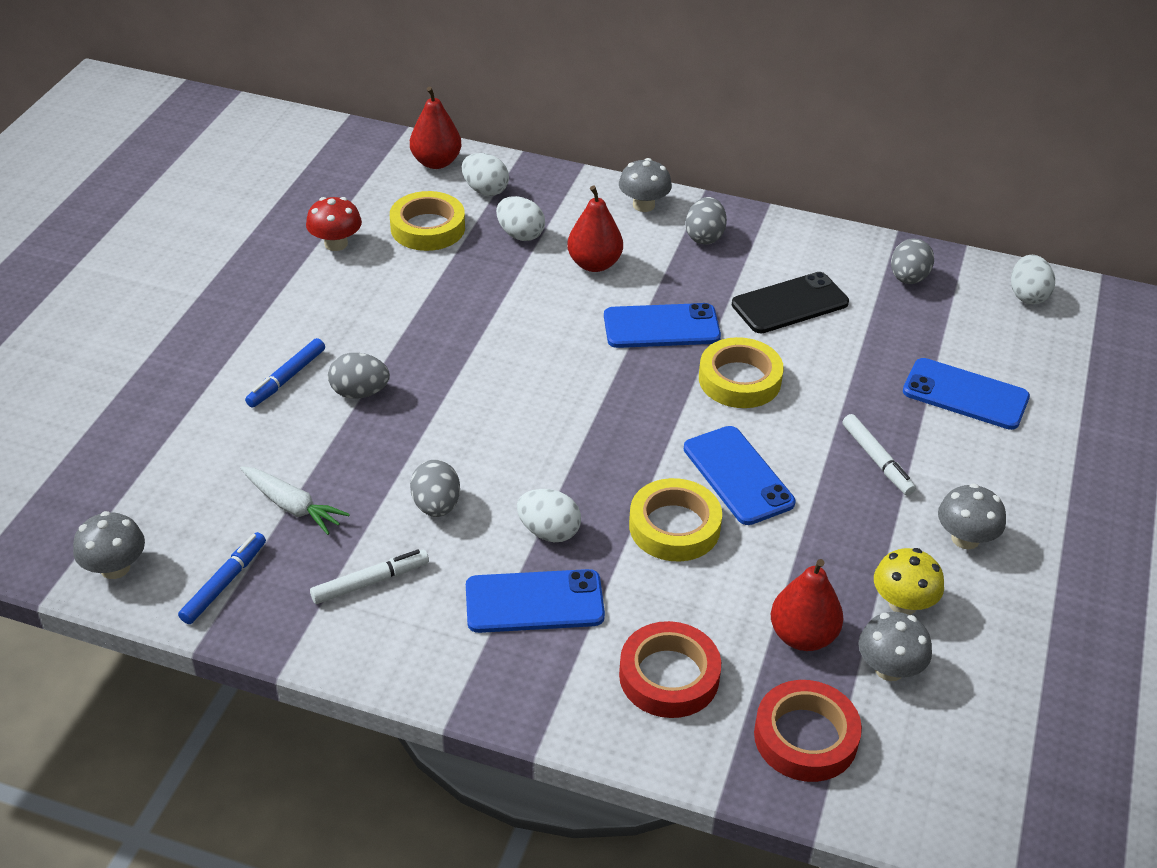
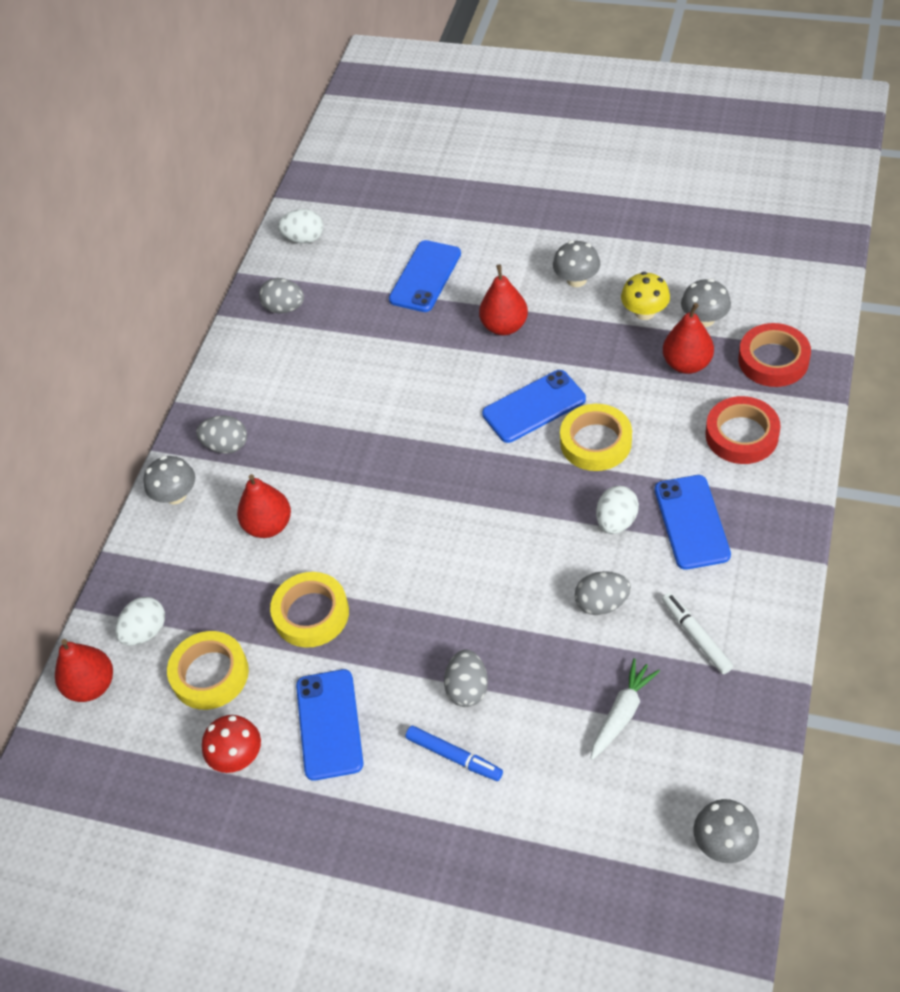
camera: 85 degrees left, 10 degrees up
(224, 583) = (721, 746): blue marker -> none
(520, 234) = (222, 591): white egg -> none
(661, 327) = (357, 468): blue phone -> blue phone (329, 724)
(739, 380) = (421, 411): yellow tape -> yellow tape (311, 614)
(790, 303) = (321, 382): black phone -> none
(877, 460) = (504, 326): white marker -> red pear

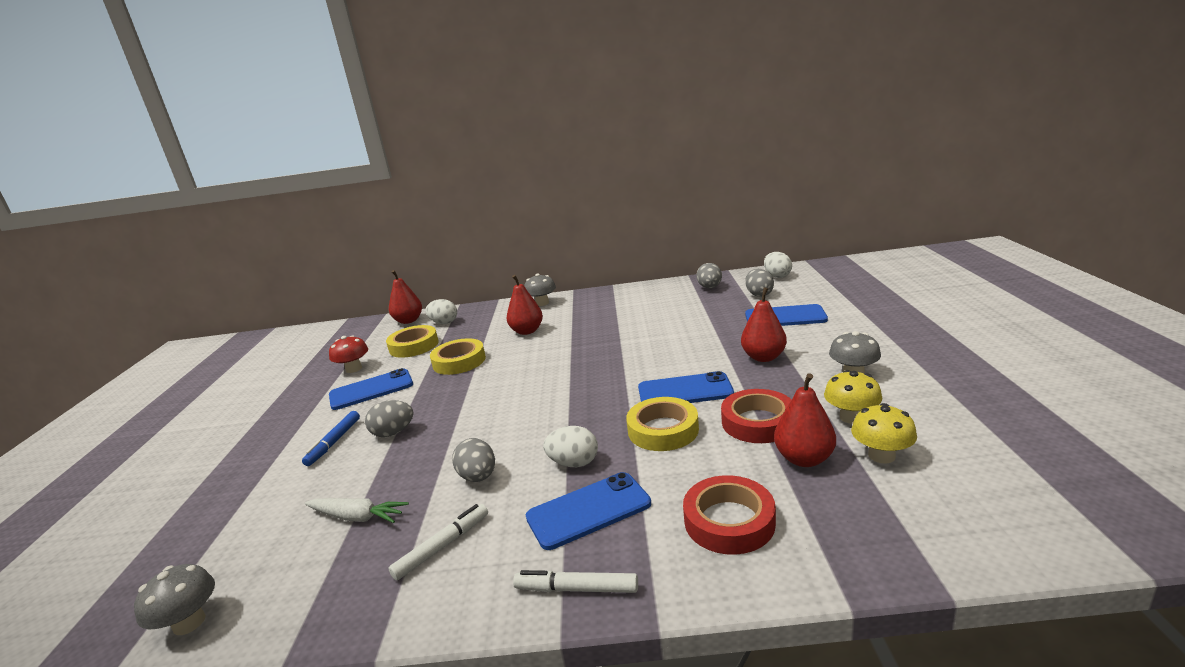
camera: 70 degrees right, 30 degrees down
(226, 446) = (585, 304): grey egg -> grey egg (759, 294)
(534, 406) = (685, 391): blue phone -> blue phone turned 45 degrees counterclockwise
(704, 319) = (881, 455): grey mushroom -> yellow mushroom
(773, 360) = (868, 522): red tape -> red tape (758, 422)
(779, 545) = (576, 589): none -> white marker

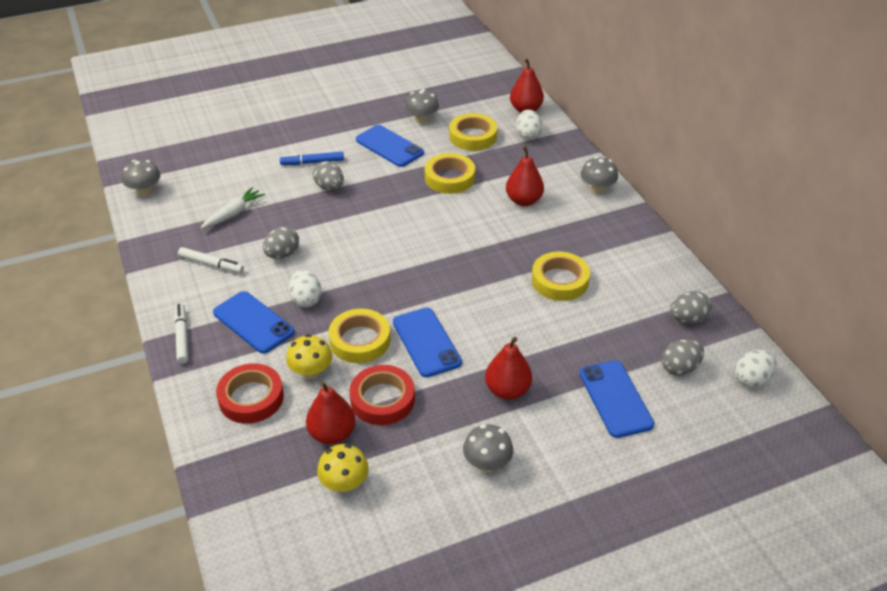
camera: 65 degrees right, 20 degrees up
(354, 369) = (422, 119): red mushroom -> grey mushroom
(357, 517) = (233, 214): white carrot -> white carrot turned 135 degrees counterclockwise
(639, 325) = (560, 281): none -> yellow tape
(851, 417) = (402, 463): yellow mushroom -> yellow mushroom (311, 371)

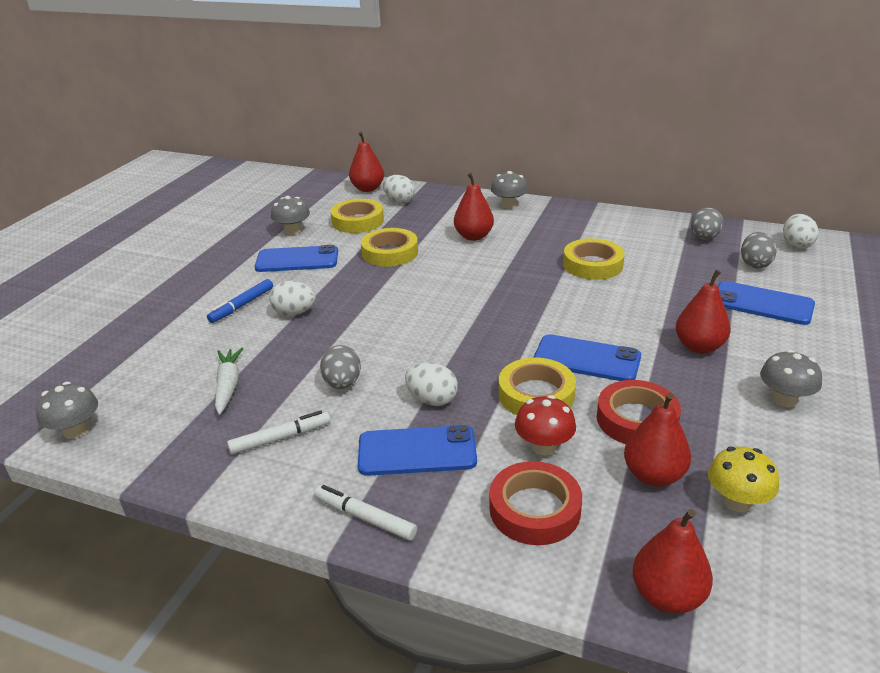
camera: 45 degrees left, 10 degrees down
(232, 487) = (667, 596): none -> red pear
(311, 371) = (544, 446): yellow mushroom -> red mushroom
(330, 187) = (294, 313): grey egg -> white egg

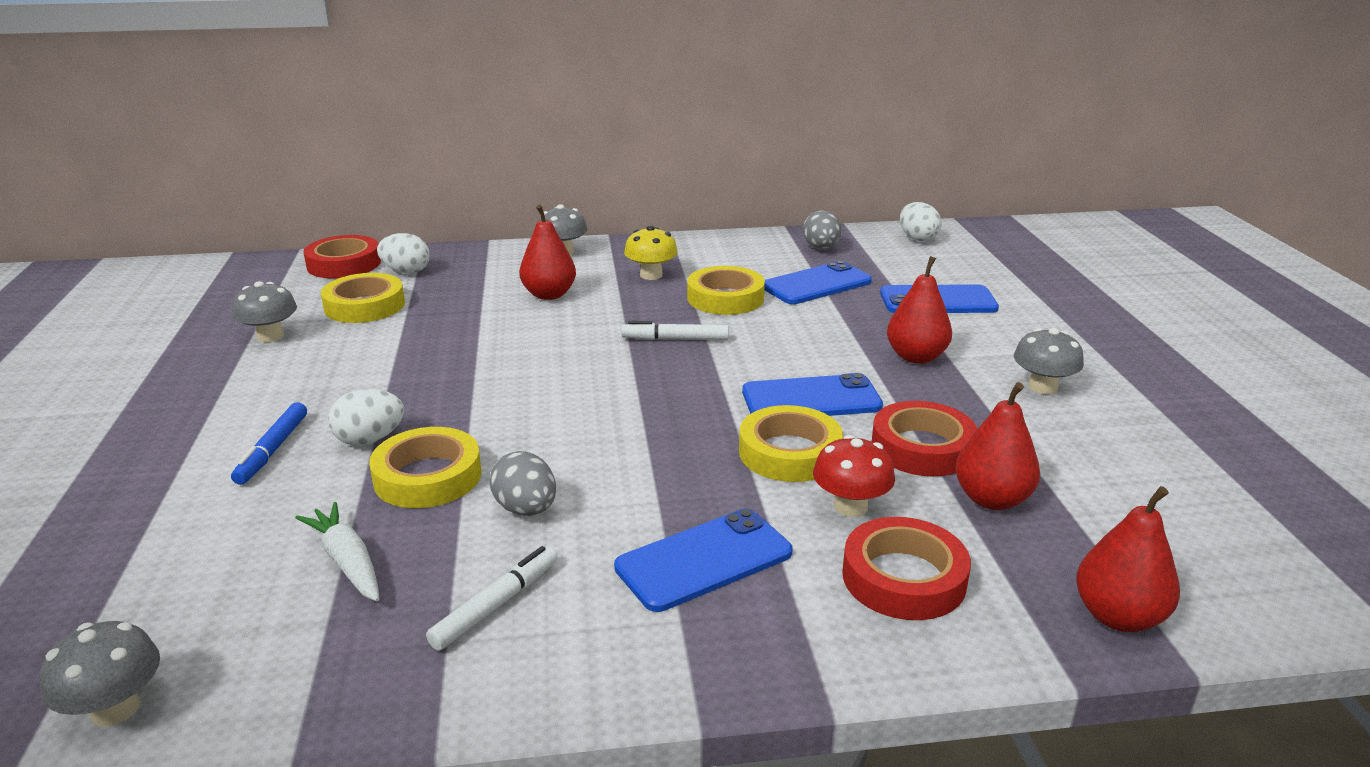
camera: 30 degrees left, 5 degrees down
(297, 260) = (312, 371): blue phone -> blue phone (816, 284)
(365, 518) = (709, 662): white marker -> white marker (675, 339)
(367, 189) = (344, 264): red pear -> red tape
(390, 253) = (449, 335): yellow tape -> yellow tape (428, 476)
(432, 400) = (668, 494): white egg -> none
(737, 501) = (1092, 498): yellow mushroom -> yellow mushroom (651, 275)
(755, 264) = (895, 264): grey egg -> none

